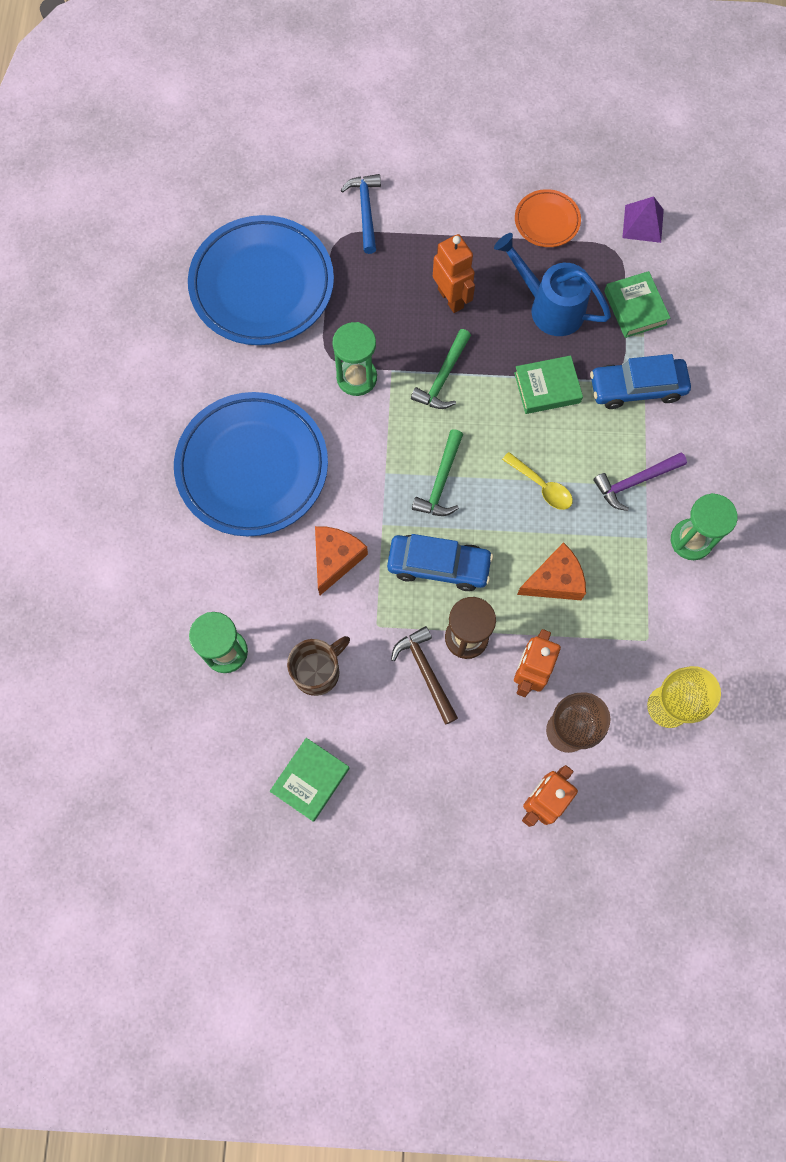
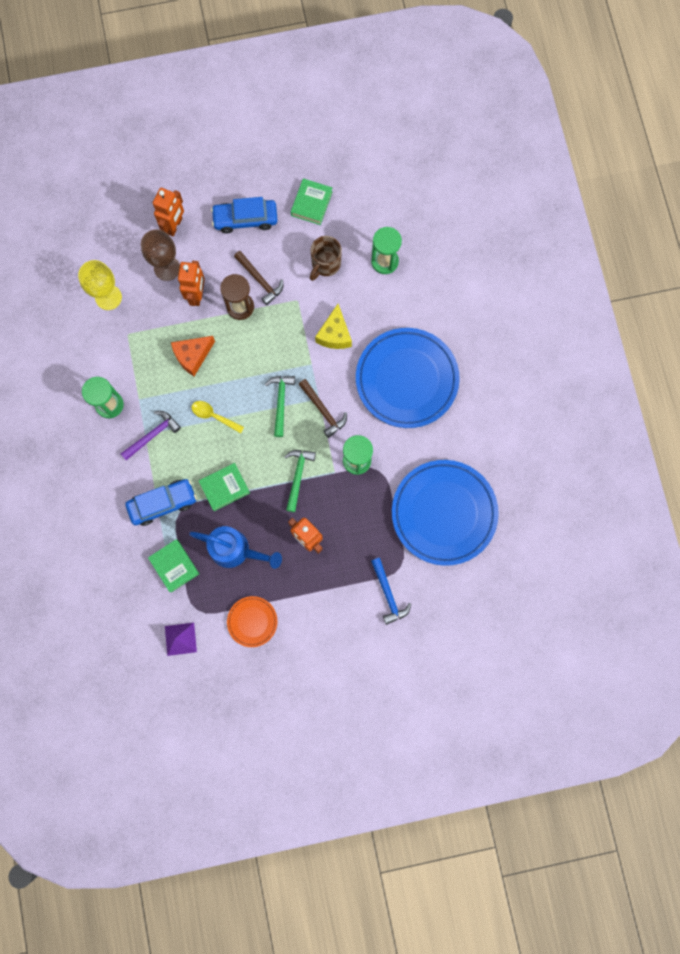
camera: 165 degrees right, 5 degrees up
(335, 559) = (334, 334): orange cheese -> yellow cheese
(383, 455) = (323, 410): none -> brown hammer
(438, 565) = (268, 346): blue car -> blue car (245, 219)

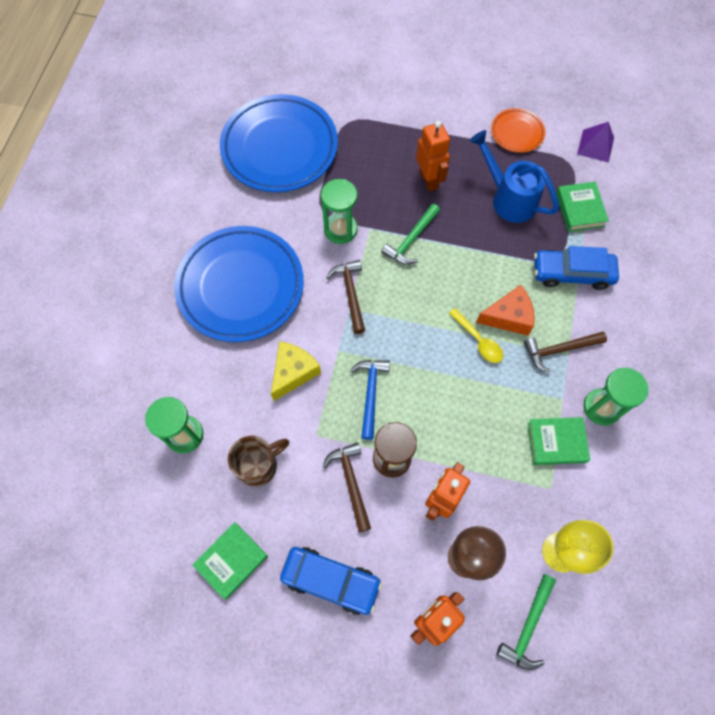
camera: 155 degrees left, 10 degrees down
(152, 435) = (559, 350): purple hammer -> brown hammer
(192, 356) = (477, 422): orange cheese -> orange cheese (508, 317)
(224, 487) = (496, 261): green book -> green book (556, 442)
(280, 402) = (394, 323): green hammer -> green hammer (528, 627)
(388, 594) = (373, 105): blue hammer -> blue hammer (370, 394)

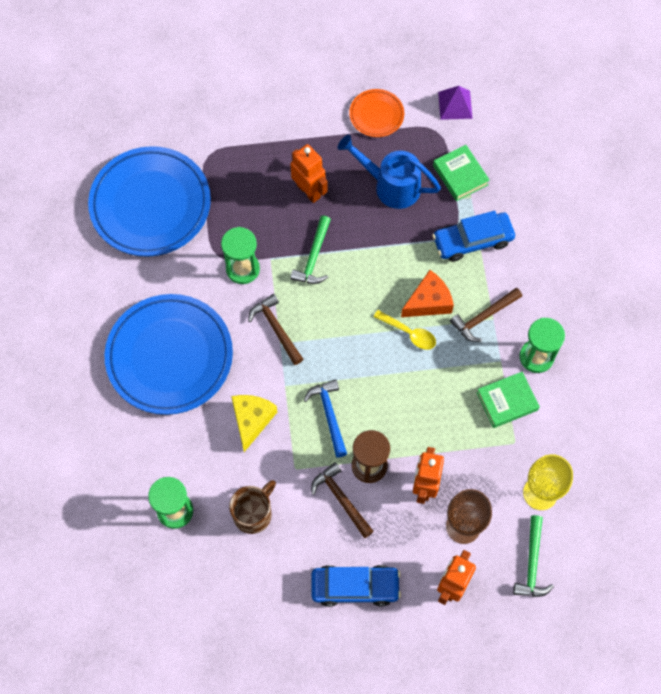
camera: 20 degrees left, 0 degrees up
(232, 561) = (263, 602): green book -> none

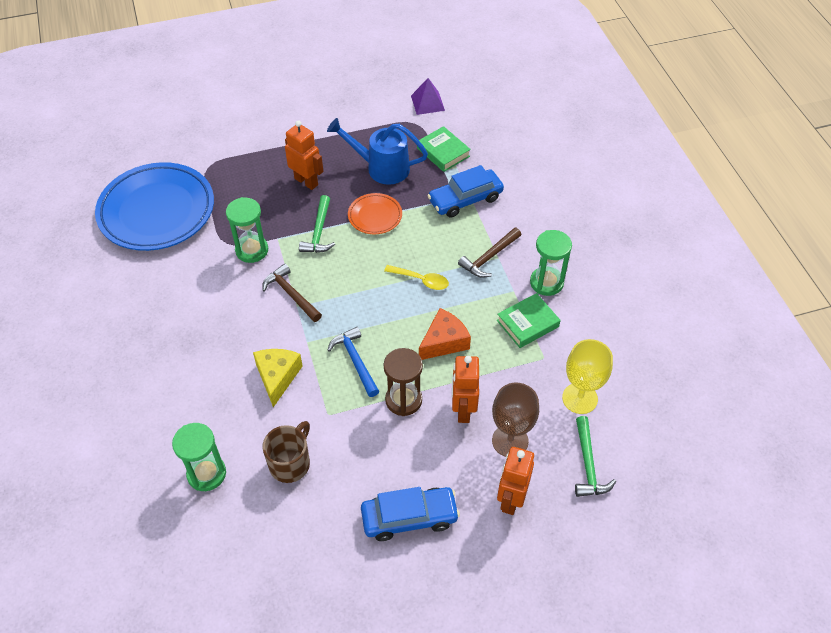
camera: 10 degrees left, 15 degrees down
(170, 357) = (187, 333): blue plate -> none
(341, 499) = (380, 435): brown hammer -> none
(376, 115) = (359, 118): orange plate -> orange plate (375, 216)
(428, 301) = (434, 252): orange cheese -> orange cheese (444, 342)

